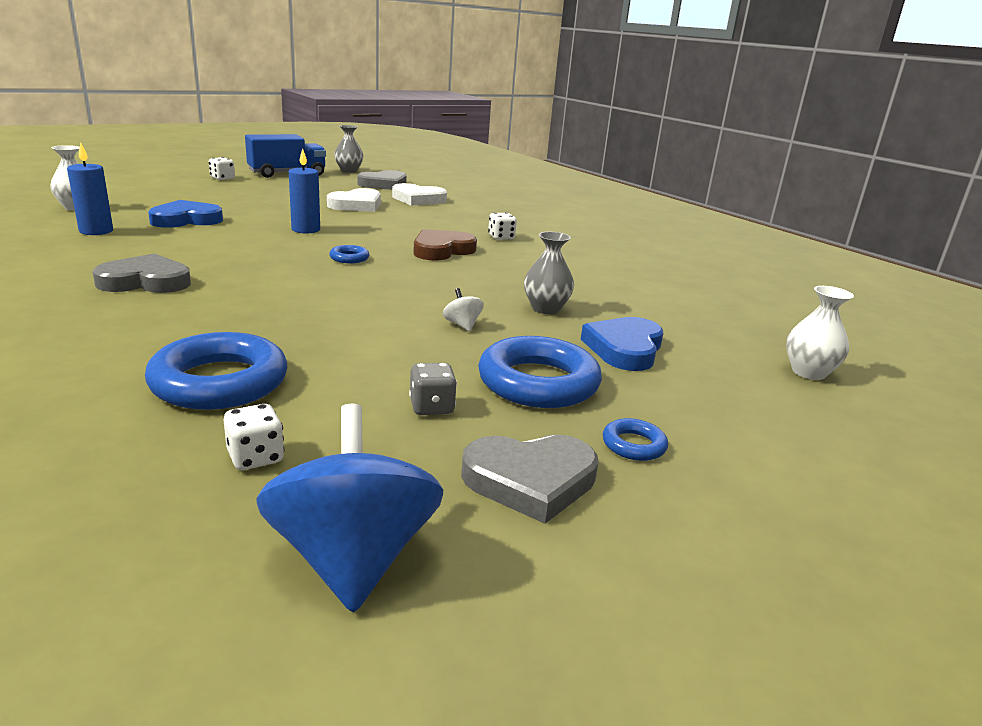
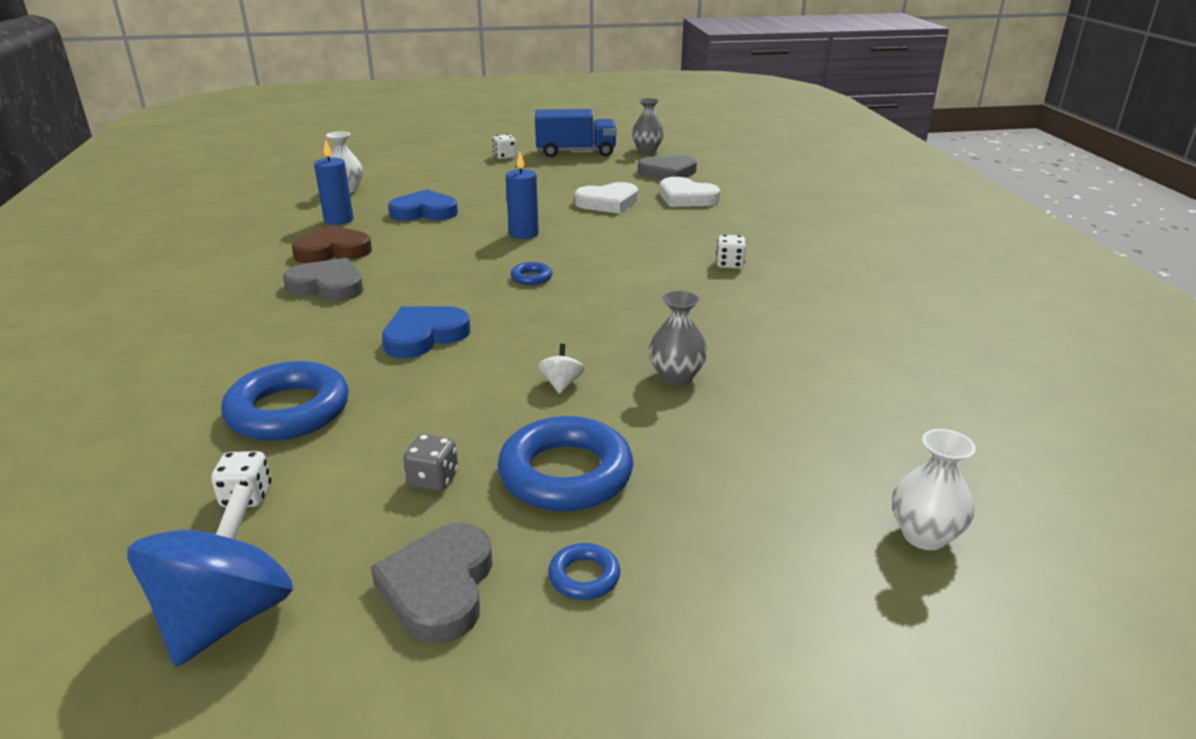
camera: 30 degrees right, 5 degrees up
(441, 250) = (640, 277): brown heart -> brown heart (333, 251)
(530, 481) = (439, 587): grey heart -> grey heart turned 75 degrees clockwise
(624, 349) = (711, 449): blue heart -> blue heart (424, 336)

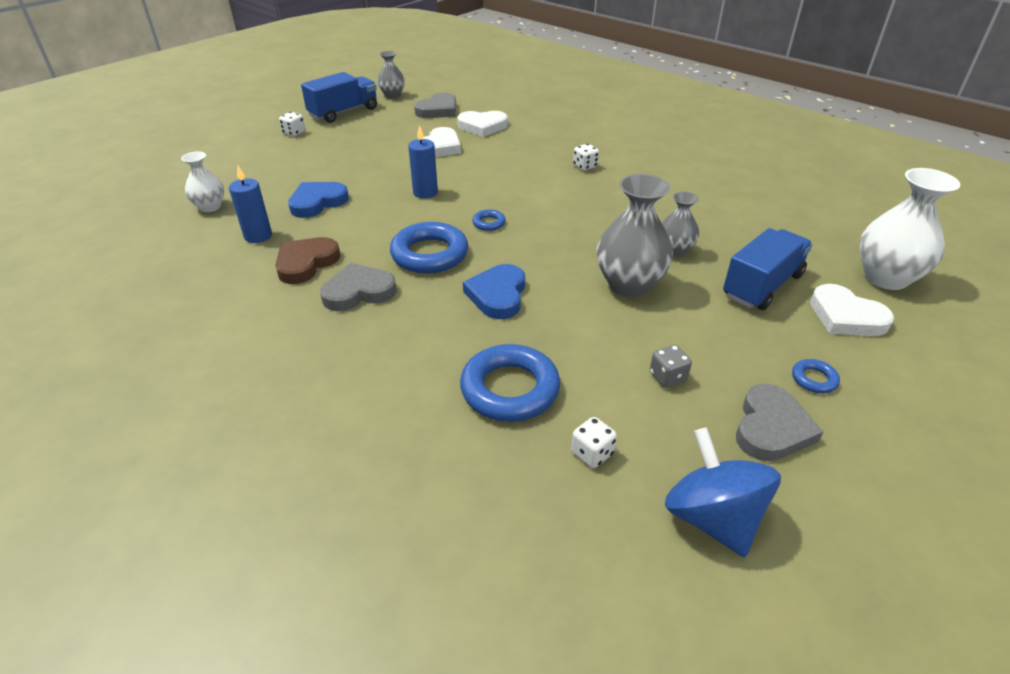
camera: 40 degrees left, 10 degrees up
(439, 587) = (771, 428): grey heart -> grey heart turned 120 degrees counterclockwise
(561, 384) = (629, 285): white spinning top -> grey vase
(566, 474) = (719, 334): blue ring -> blue ring (429, 254)
(715, 457) = (762, 286): none -> blue truck
(766, 543) = (846, 316): none -> white heart
(924, 535) = (886, 278): white vase -> white vase, size x1.73

